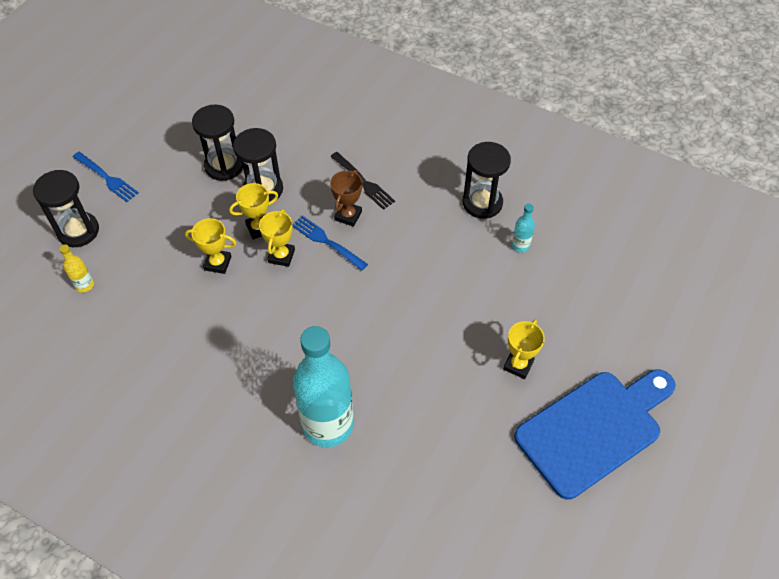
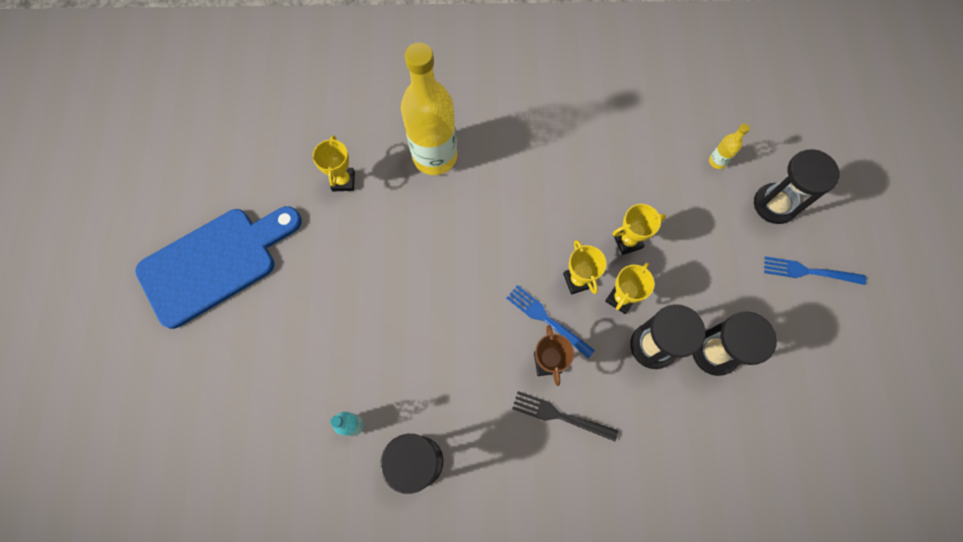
camera: 150 degrees right, 15 degrees up
(327, 242) = (547, 319): blue fork -> blue fork turned 150 degrees counterclockwise
(328, 424) = (435, 156): turquoise bottle -> yellow bottle
(518, 365) = (302, 288): yellow trophy -> yellow trophy (343, 181)
(594, 429) = (215, 263): blue cutting board -> blue cutting board turned 150 degrees counterclockwise

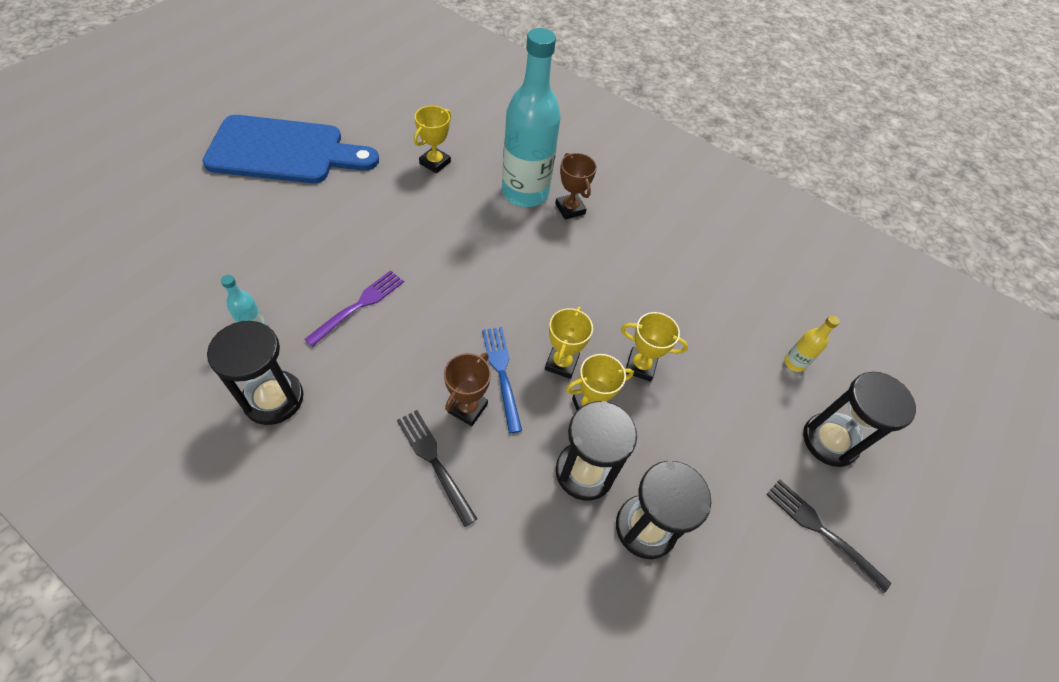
camera: 30 degrees right, 15 degrees down
(406, 347) = (359, 305): none -> purple fork
(435, 156) = (525, 192): yellow bottle -> turquoise bottle
(479, 146) = (570, 209): none -> brown trophy
(809, 272) = (821, 531): blue fork -> black fork

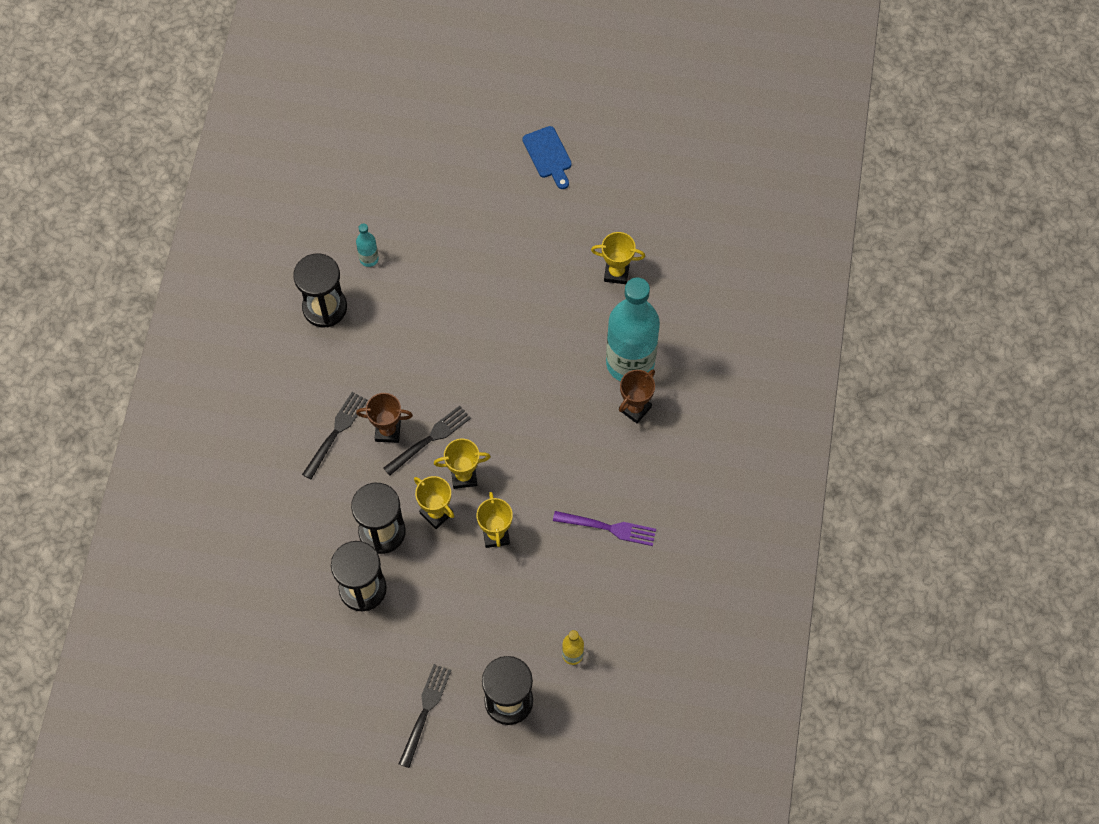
camera: 70 degrees right, 10 degrees up
(284, 151) = (548, 155): blue cutting board -> blue cutting board, size x0.45
(359, 305) = (429, 310): purple fork -> purple fork (608, 528)
(502, 373) = (429, 439): blue fork -> black fork

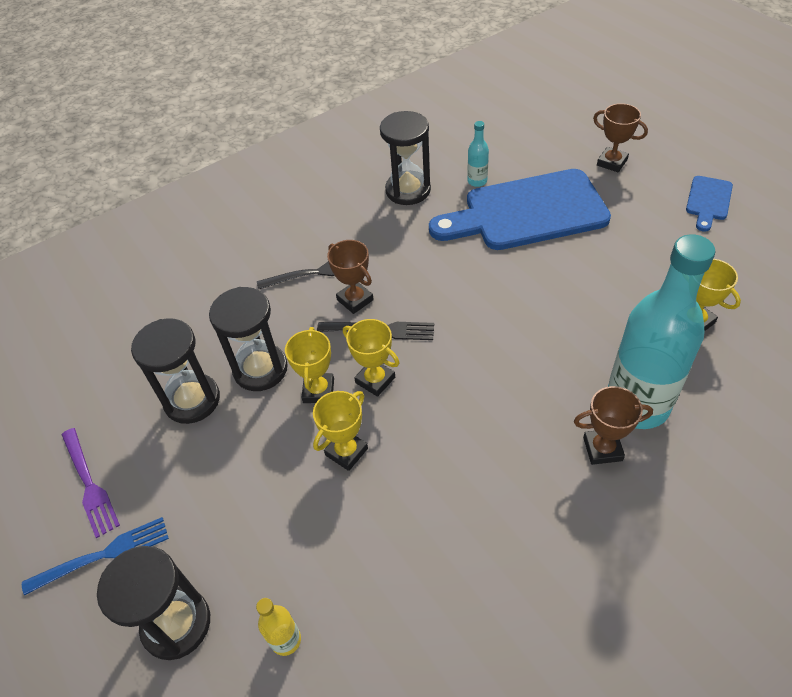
camera: 50 degrees right, 15 degrees down
(425, 711) = (103, 555): black fork -> blue fork
(433, 261) = (527, 212): none -> blue cutting board
(452, 164) = (612, 162): none -> brown trophy
(608, 528) = (460, 541): purple fork -> purple fork (89, 484)

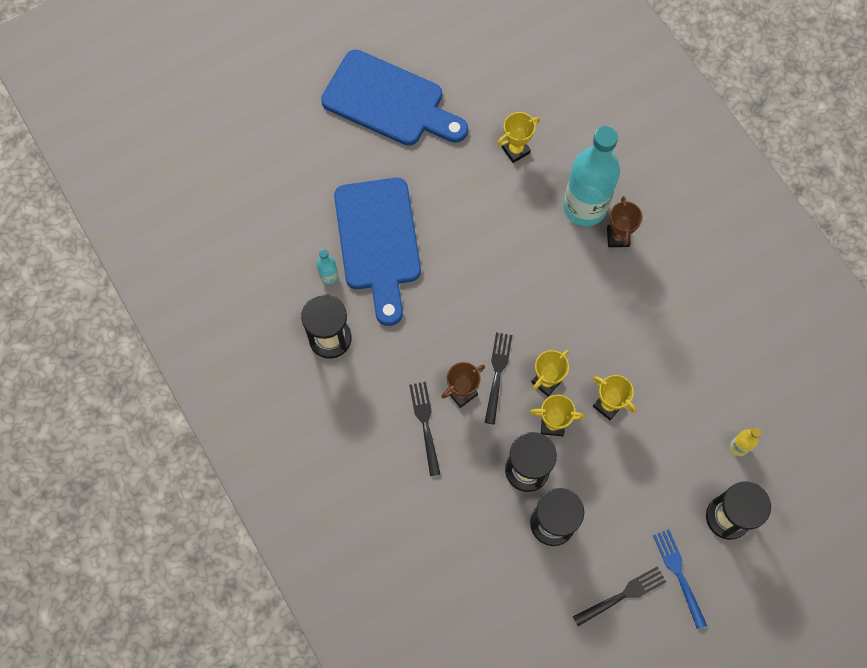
camera: 90 degrees left, 20 degrees up
(89, 484) = (622, 595): purple fork -> black fork
(612, 162) = (325, 160): brown trophy -> none
(708, 201) = (389, 101): blue cutting board -> blue cutting board, size x2.24

